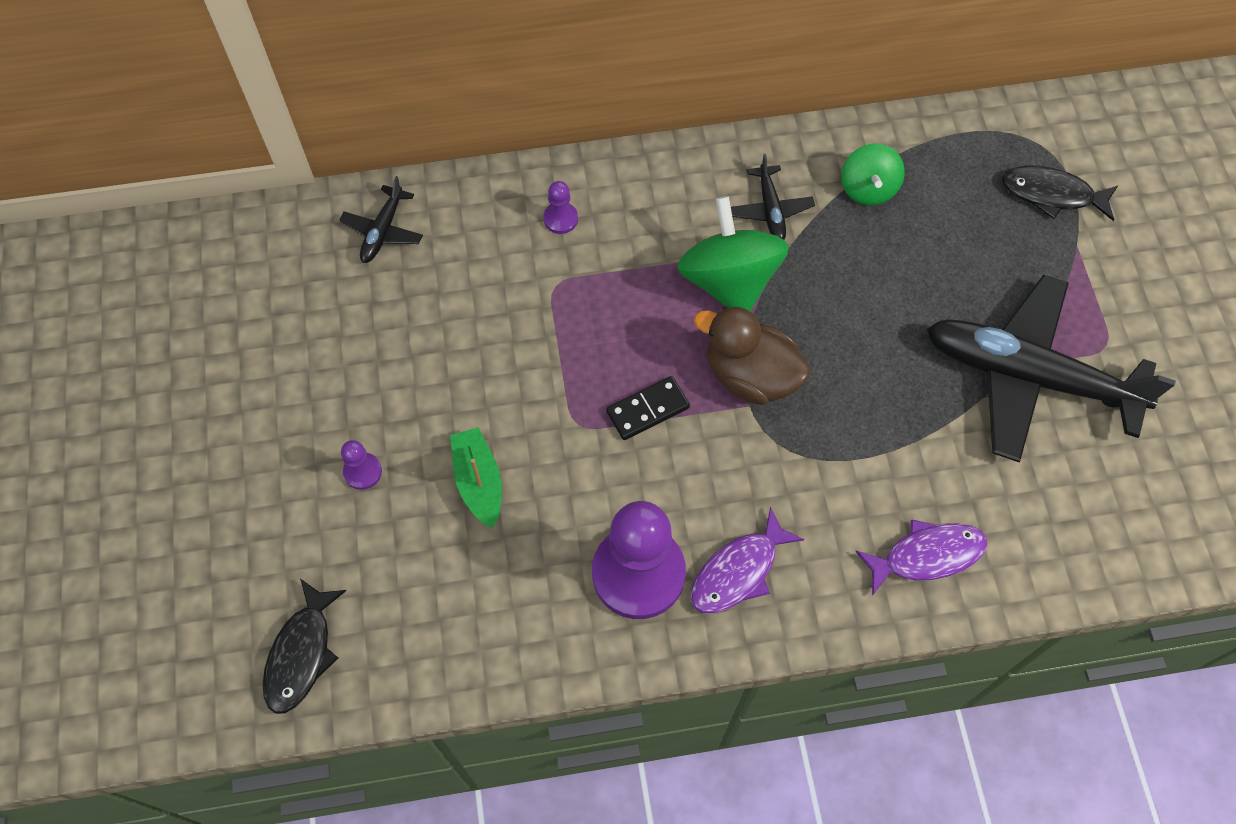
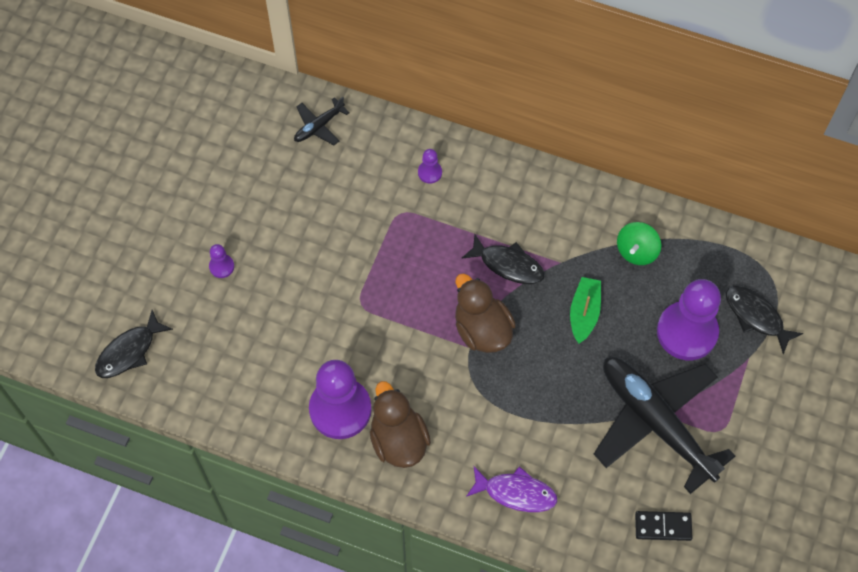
camera: 30 degrees right, 0 degrees up
(479, 482) = (283, 307): green boat -> green boat (584, 313)
(648, 410) = (407, 317): black domino -> black domino (663, 526)
(729, 281) = (508, 265): green spinning top -> black fish
(738, 571) = (398, 440): purple fish -> brown duck
(770, 210) = (564, 233): black plane -> none
(989, 252) = (687, 332): none -> purple pawn

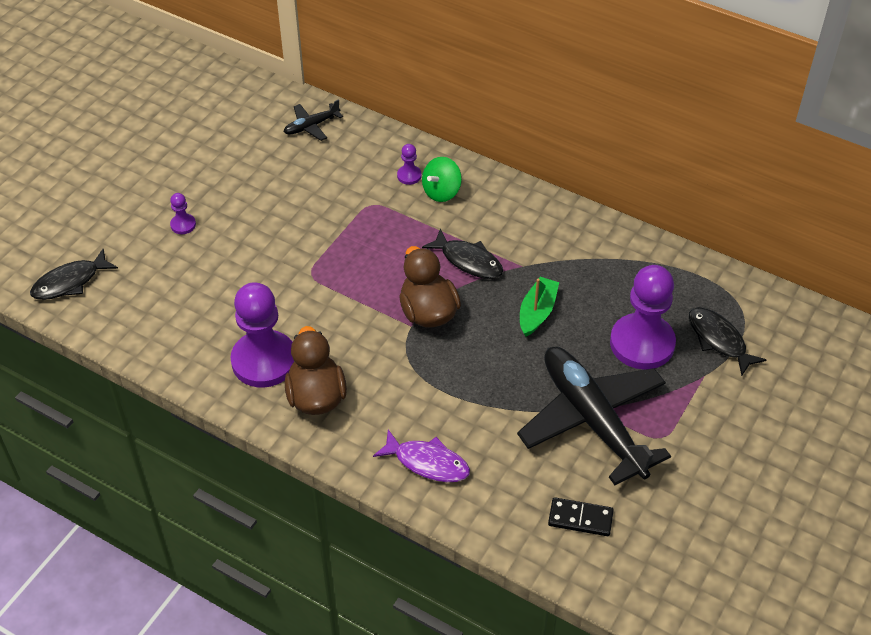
camera: 10 degrees right, 15 degrees down
(636, 251) = (603, 267): green spinning top -> green spinning top (441, 192)

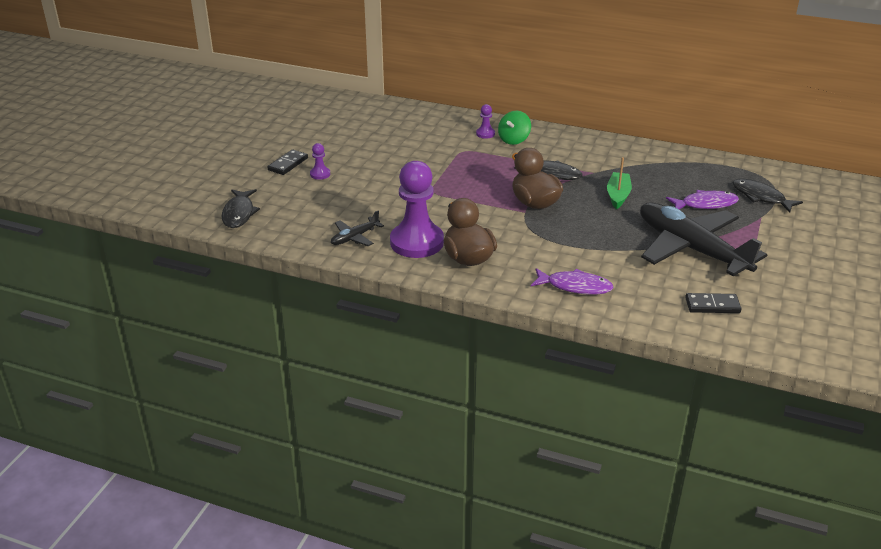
camera: 10 degrees left, 15 degrees down
(70, 282) = (239, 213): black fish -> black fish turned 45 degrees counterclockwise
(149, 201) = (288, 164): none -> black domino
(311, 126) = (399, 115): black plane -> black plane (355, 237)
(642, 343) = (705, 204): purple pawn -> purple fish

